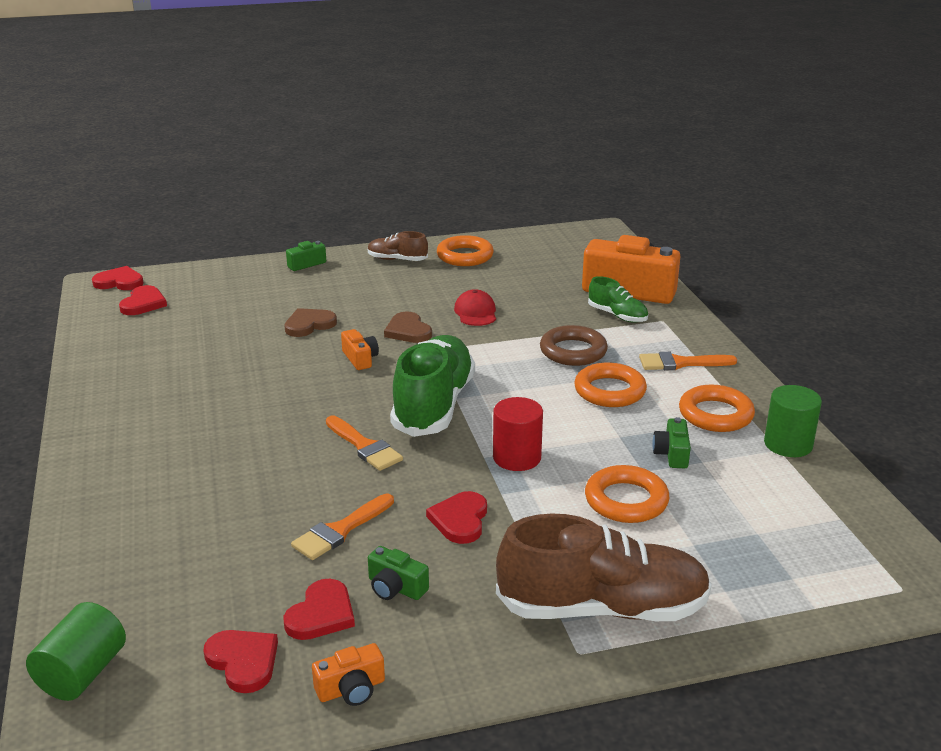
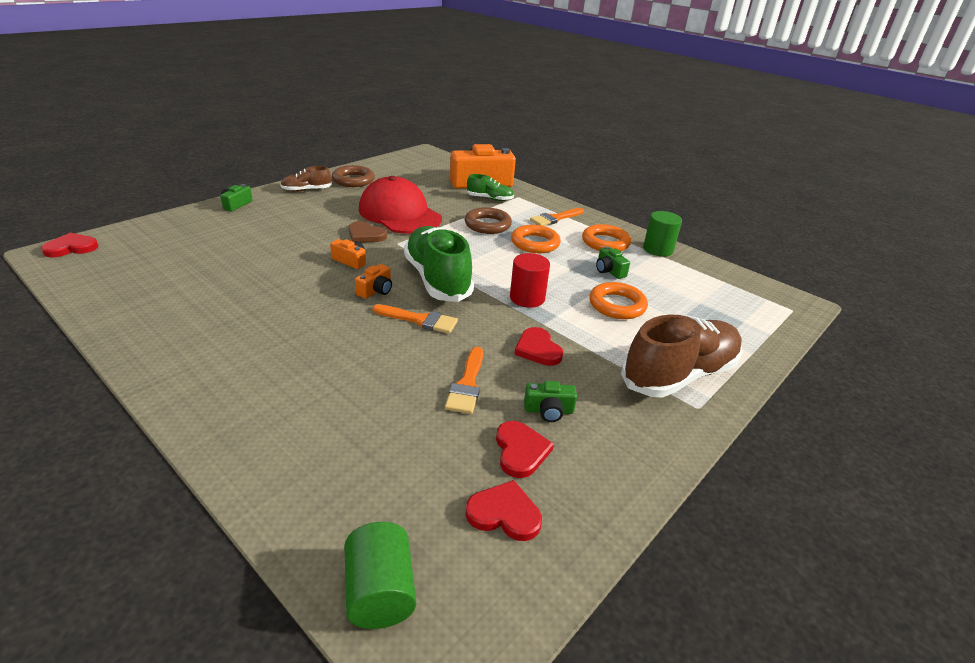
camera: 35 degrees left, 5 degrees up
(143, 303) = (114, 260): red heart -> none
(309, 325) = (285, 246): brown heart -> none
(351, 689) = (601, 497): orange camera -> orange camera (376, 290)
(465, 256) = (353, 180): orange ring -> brown ring
(475, 312) = (400, 214): red cap -> red cap, size x2.23

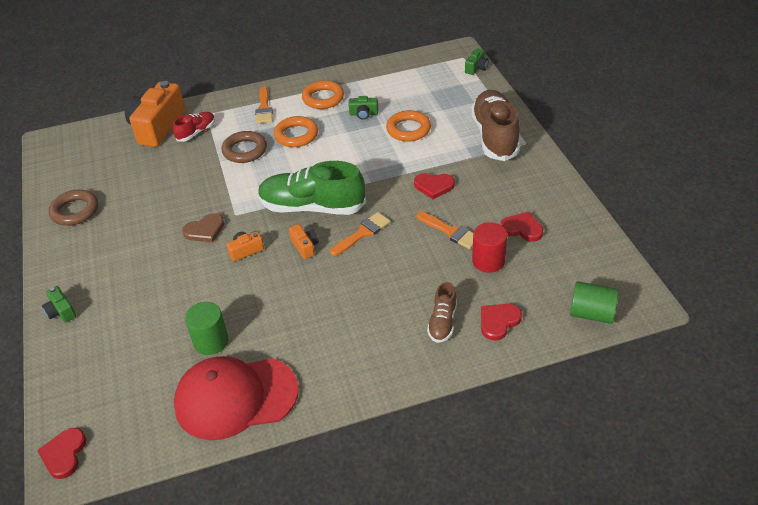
camera: 55 degrees left, 10 degrees up
(306, 190) = (70, 251): brown shoe -> brown shoe (442, 322)
(400, 214) = (180, 198): red cap -> red cap (235, 397)
(489, 199) = (196, 132): green shoe -> red shoe
(504, 514) = (564, 251): red heart -> red heart (498, 322)
(527, 298) = (371, 169): red cylinder -> red cylinder (488, 261)
(548, 410) = (495, 204): green camera -> green camera (476, 68)
(658, 249) = (352, 77): green cylinder -> green cylinder (211, 341)

